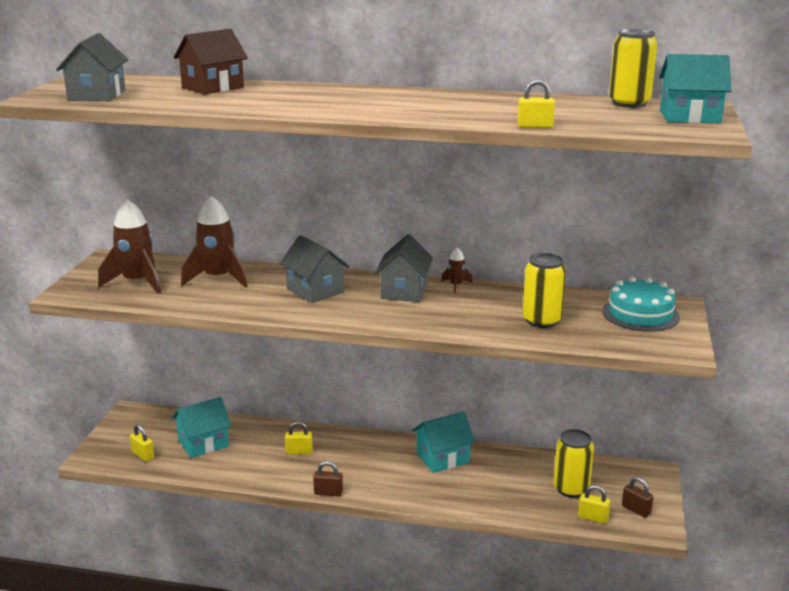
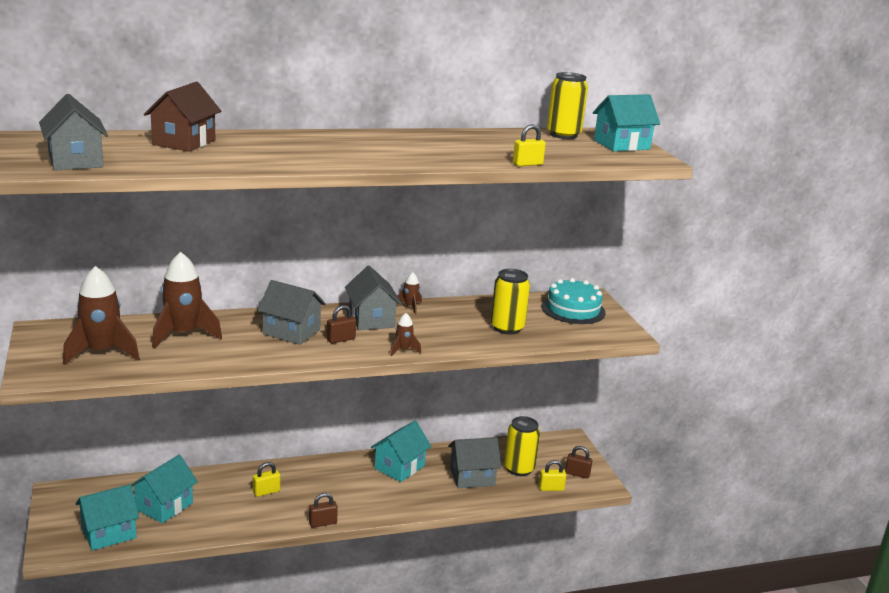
camera: 30 degrees left, 0 degrees up
(143, 455) = (109, 533): yellow padlock -> turquoise house
(355, 304) = (341, 339): none -> brown padlock
(406, 324) = (403, 350): none -> brown rocket
(512, 485) = (472, 477): none -> grey house

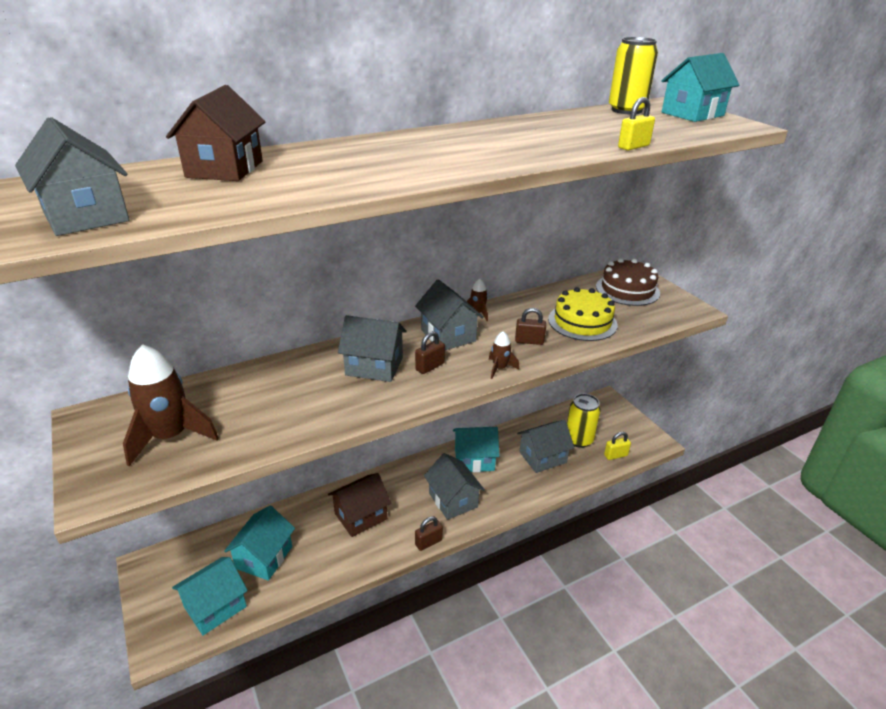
camera: 10 degrees left, 10 degrees up
(183, 334) = (258, 392): brown rocket -> none
(266, 492) = (360, 516): yellow padlock -> brown house
(362, 495) = (453, 500): none -> grey house
(399, 467) = (474, 460): turquoise house -> turquoise house turned 60 degrees clockwise
(507, 328) = (582, 322): yellow can -> yellow cake
(573, 309) = (627, 289): turquoise cake -> brown cake
(577, 474) = (630, 435): brown padlock -> brown padlock (529, 341)

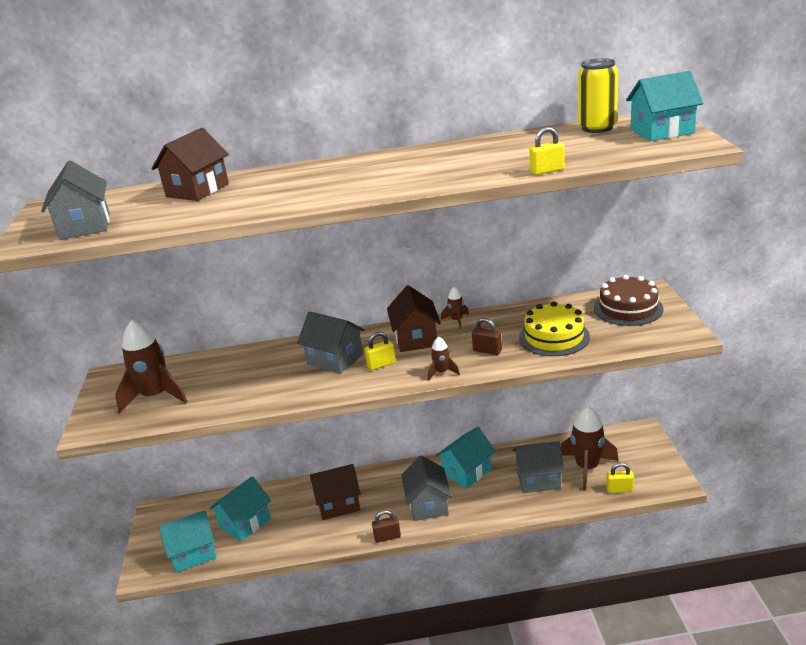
camera: 25 degrees right, 5 degrees down
(430, 367) = (381, 364): brown padlock -> yellow padlock
(448, 335) = (415, 338): grey house -> brown house
(474, 460) = (467, 471): turquoise house -> turquoise house turned 60 degrees counterclockwise
(579, 439) = (587, 468): yellow can -> brown rocket

